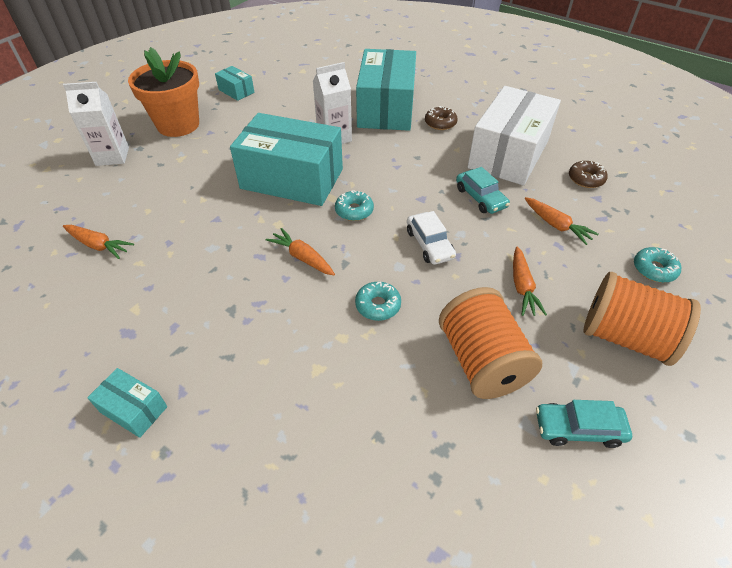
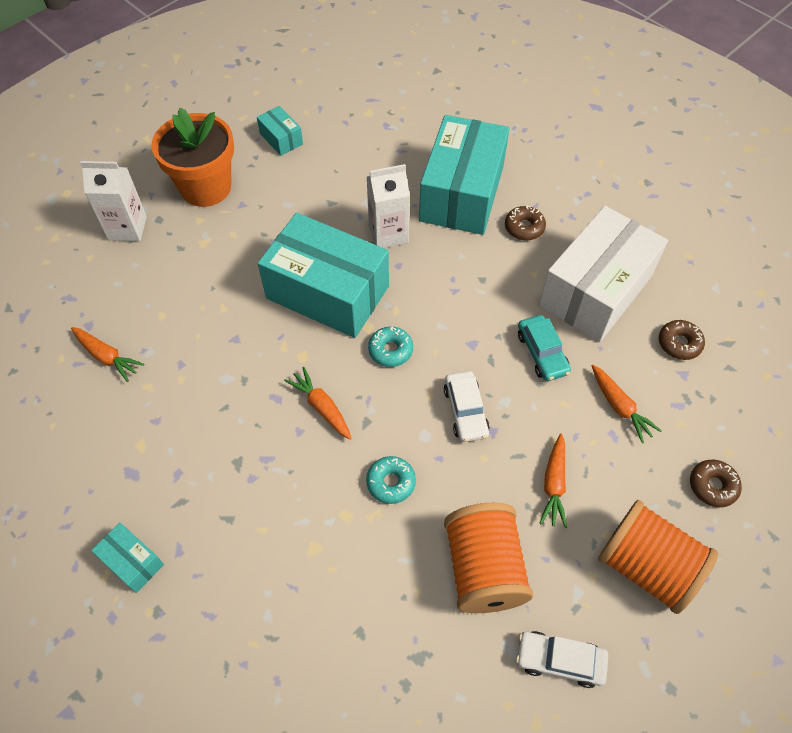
camera: 10 degrees right, 10 degrees up
(578, 428) = (560, 660): turquoise car -> white car
(654, 269) = (712, 486): turquoise donut -> brown donut

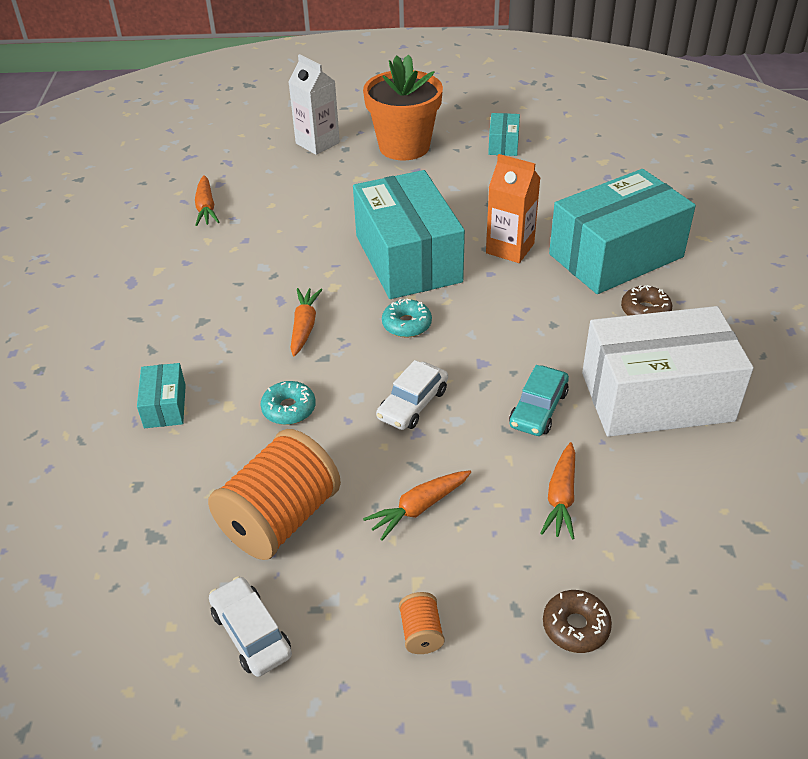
camera: 45 degrees right, 15 degrees down
(132, 562) = (64, 331): turquoise box -> turquoise box (165, 406)
(388, 234) = (510, 248): white carton -> orange carton
(646, 566) = (421, 633): orange spool -> orange spool, size x0.42
(679, 343) = (695, 492): brown donut -> none

